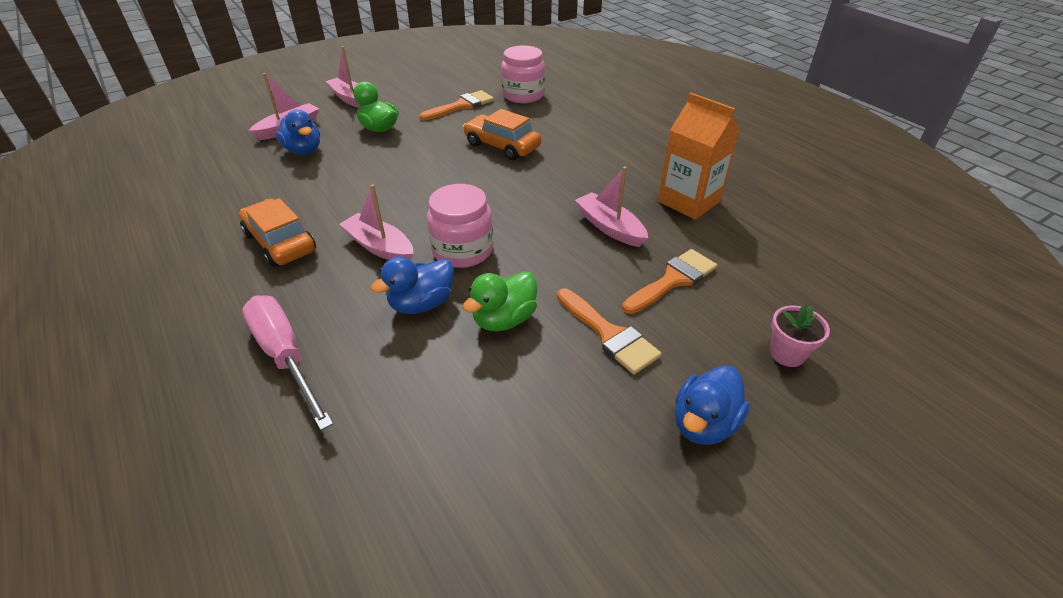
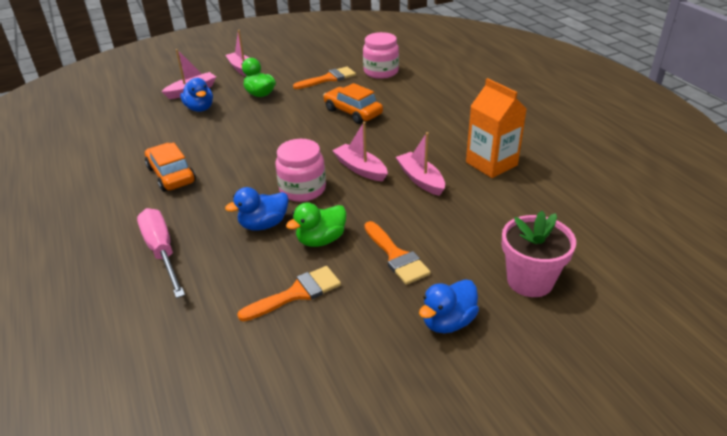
camera: 10 degrees right, 5 degrees down
(380, 247) = (242, 183): pink boat -> pink boat (360, 169)
(673, 280) = (458, 222): orange brush -> orange brush (296, 293)
(787, 354) = (530, 281): pink flower pot -> pink flower pot, size x1.72

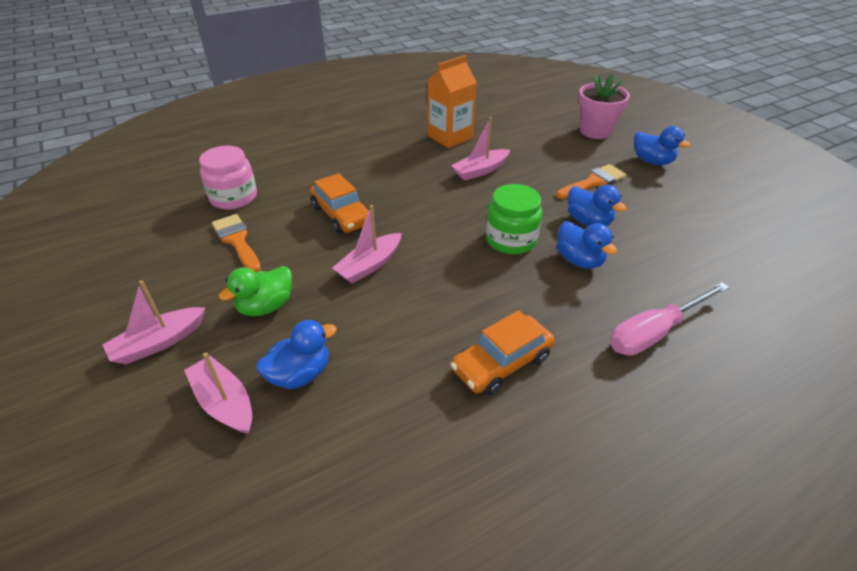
camera: 95 degrees left, 5 degrees up
(296, 293) = (663, 229): orange brush -> none
(302, 189) = (511, 240): pink jar -> green jar
(321, 240) = (588, 221): green duck -> blue duck
(353, 112) = (342, 215): orange car -> orange car turned 75 degrees counterclockwise
(360, 169) = (466, 204): pink boat -> pink boat (369, 265)

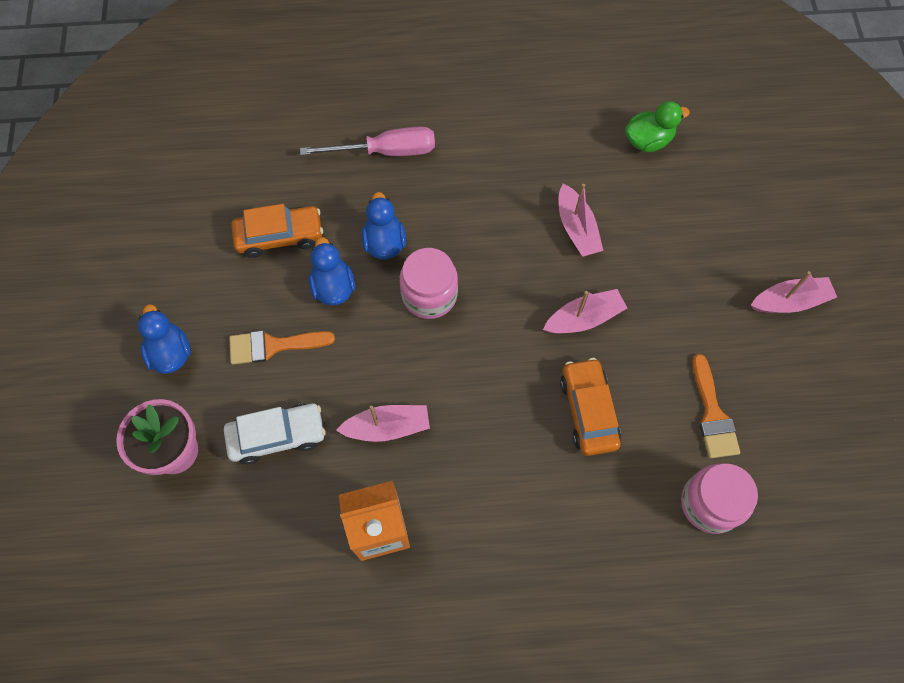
camera: 155 degrees left, 25 degrees up
(224, 402) = (736, 223): pink boat -> pink boat (576, 228)
(266, 306) = (693, 306): green duck -> green duck (648, 140)
(300, 374) = (676, 225): blue duck -> none
(502, 363) = (520, 174): orange car -> orange car (279, 236)
(511, 240) = (429, 295): green jar -> pink jar
(545, 150) = (277, 436): none -> white car

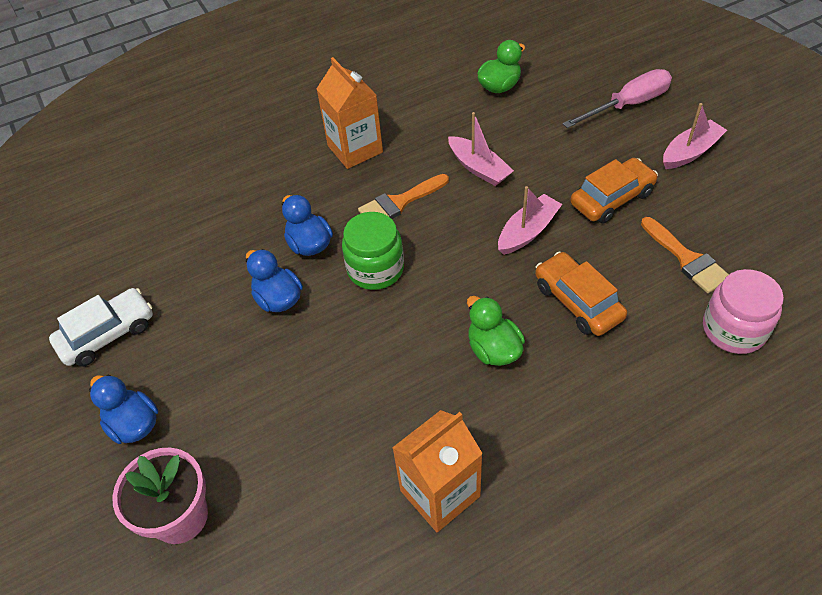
camera: 20 degrees left, 15 degrees down
(273, 346) = (242, 373): orange brush -> orange brush (399, 202)
(277, 436) = (287, 453): white car -> white car (107, 334)
(279, 236) = (203, 278): orange car -> orange car (611, 198)
(386, 151) = (273, 175): pink screwdriver -> pink screwdriver (628, 105)
(387, 427) = (396, 396): pink boat -> none
(429, 295) = (375, 269): pink jar -> green jar
(473, 155) = (355, 149): none -> orange carton
(490, 422) = (493, 349): none -> green duck

